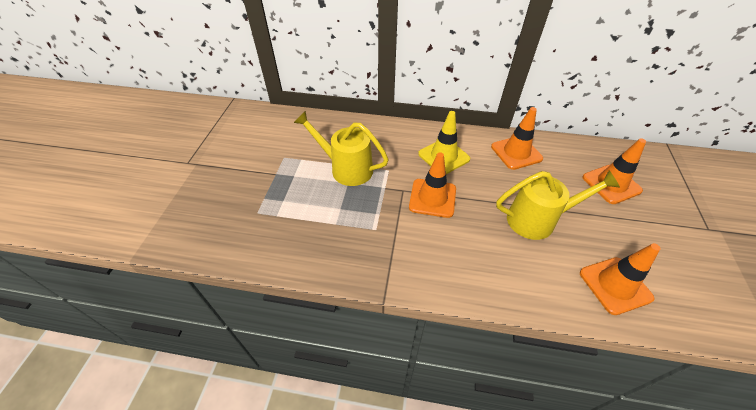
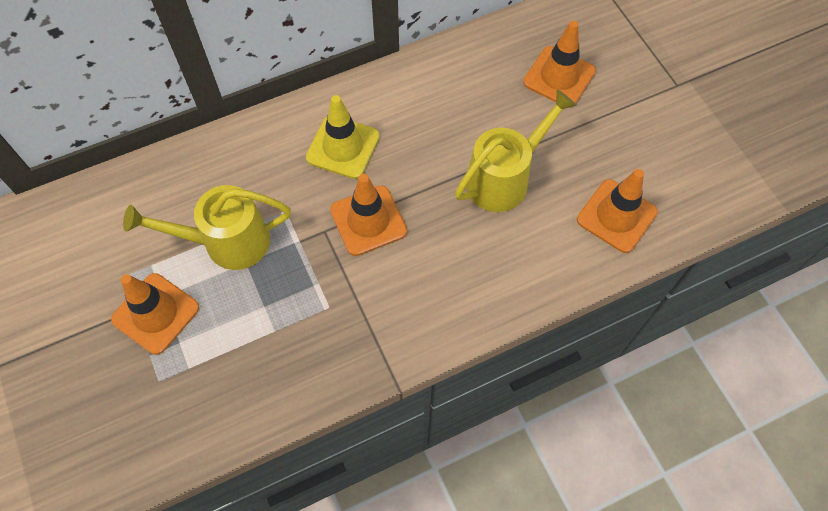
camera: 35 degrees left, 15 degrees up
(516, 152) = (429, 88): orange traffic cone -> orange traffic cone (156, 313)

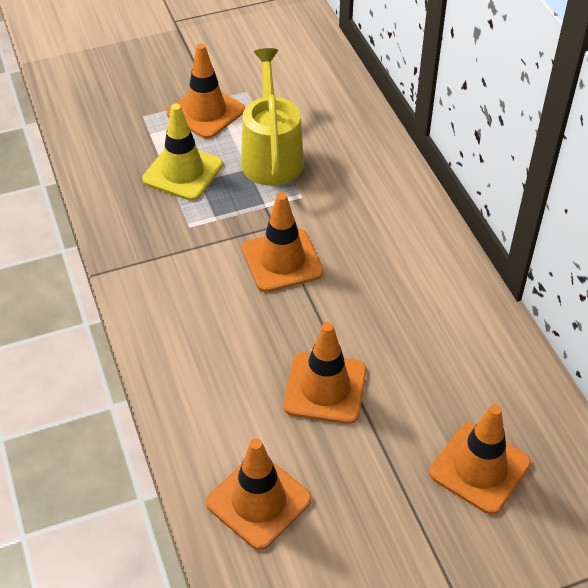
camera: 95 degrees right, 15 degrees down
(343, 147) = (377, 244): yellow traffic cone -> yellow traffic cone (183, 172)
(504, 178) = (325, 388): yellow watering can -> orange traffic cone

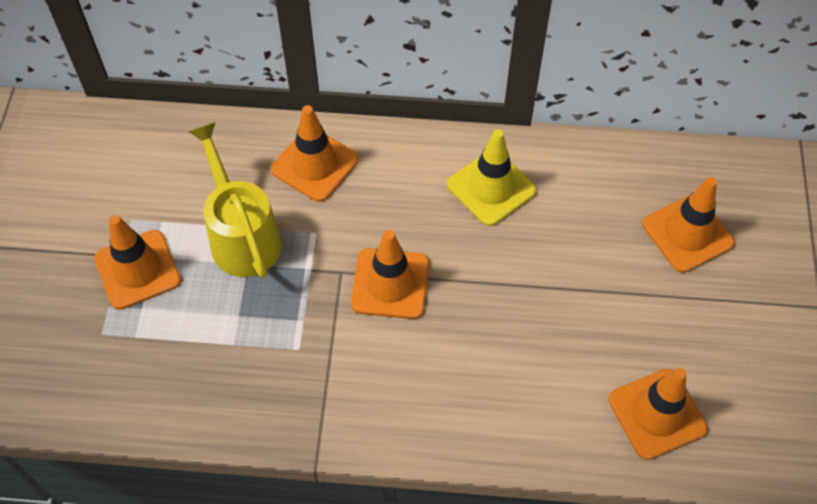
camera: 65 degrees left, 10 degrees up
(183, 172) = (216, 326): yellow traffic cone -> yellow traffic cone (491, 188)
(271, 155) = (241, 235): yellow watering can -> yellow watering can turned 45 degrees clockwise
(325, 388) = (558, 311): orange traffic cone -> orange traffic cone (314, 165)

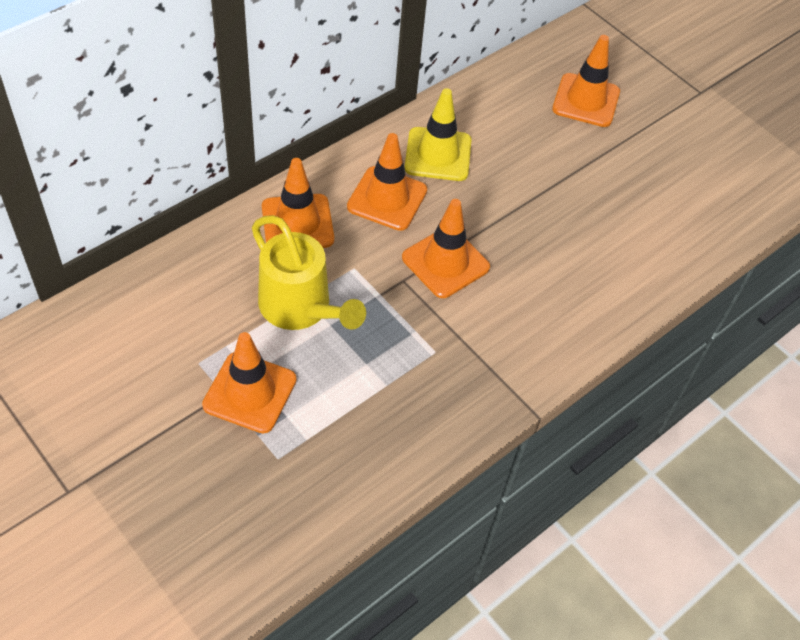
camera: 50 degrees left, 5 degrees down
(241, 235) = (301, 309): yellow watering can -> yellow watering can turned 150 degrees counterclockwise
(657, 414) = (689, 217): orange traffic cone -> orange traffic cone (387, 199)

